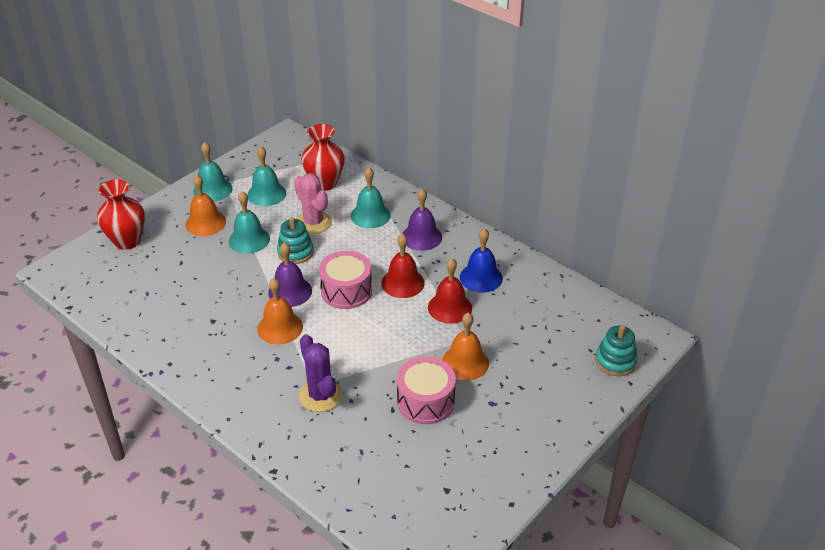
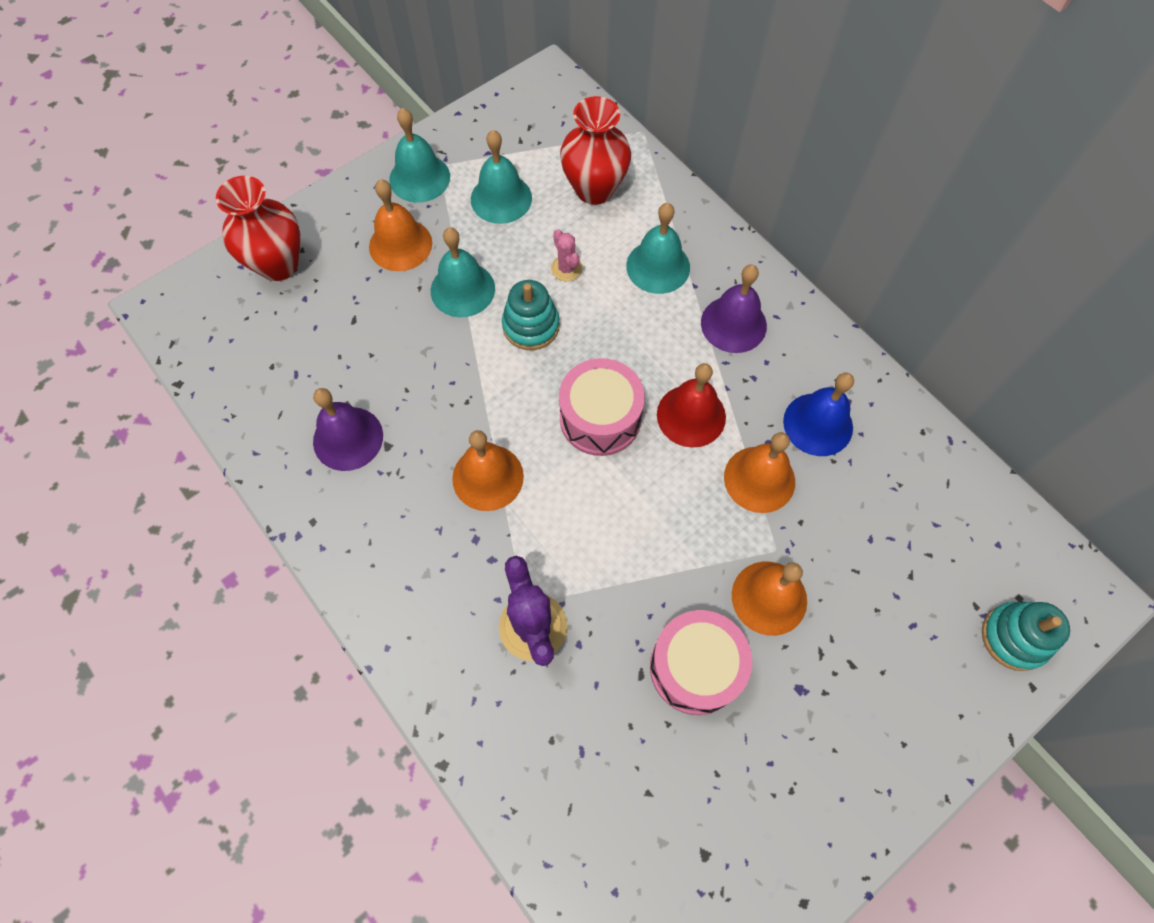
camera: 10 degrees right, 25 degrees up
(290, 291) = (512, 406): purple bell -> purple bell (348, 438)
(313, 222) = (566, 268): pink cactus -> pink cactus, size x0.55
(450, 307) = (759, 479): red bell -> orange bell

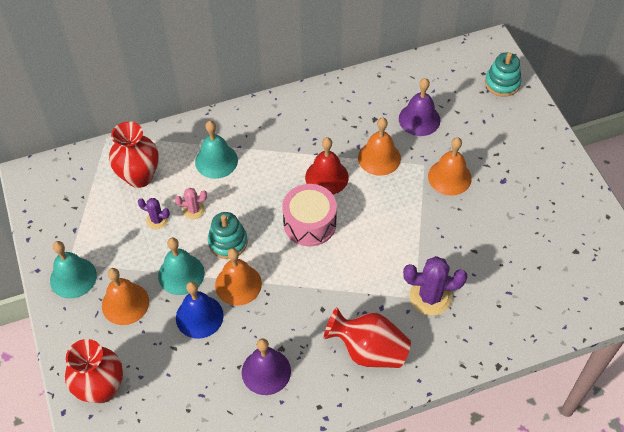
camera: 70 degrees left, 10 degrees down
(416, 561) = (368, 350): none -> red vase
(488, 477) = (326, 295): orange bell -> orange bell (238, 284)
(501, 198) = (118, 232): turquoise bell -> none
(535, 233) = (157, 220): none -> purple cactus
(695, 667) = (478, 224): pink drum -> none
(733, 324) = (275, 136): purple bell -> purple bell (419, 119)
(818, 424) = (356, 119): blue bell -> blue bell (199, 316)

